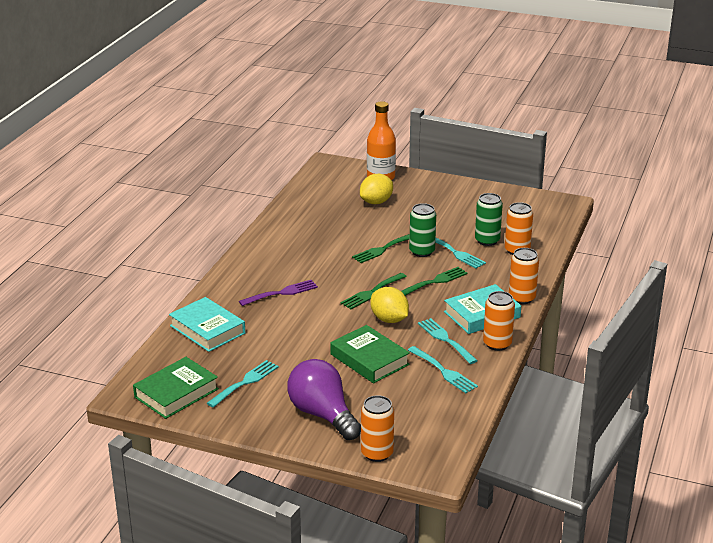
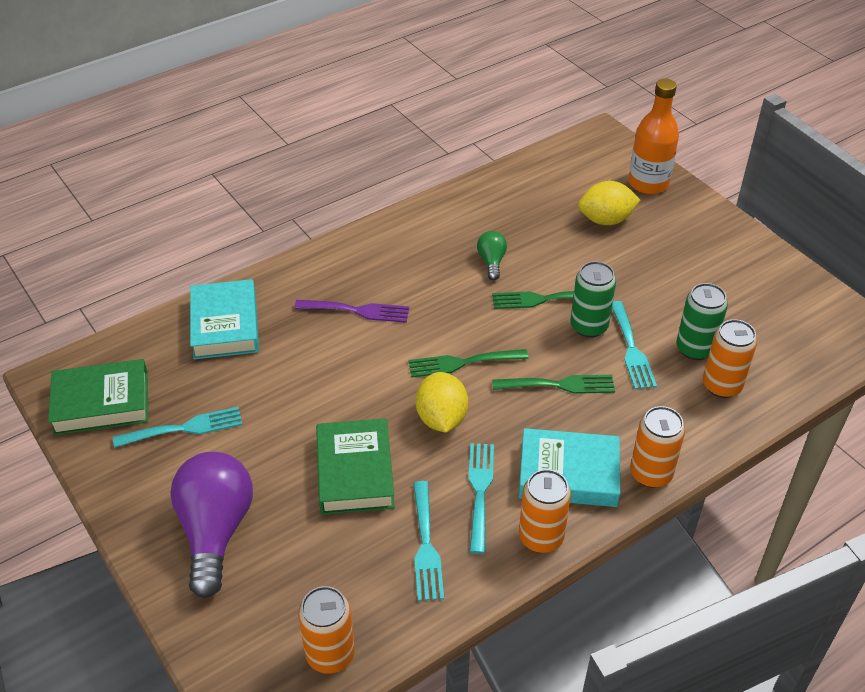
camera: 35 degrees right, 15 degrees up
(333, 243) = (491, 262): none -> green light bulb
(377, 453) = (213, 636): orange can -> orange can (330, 654)

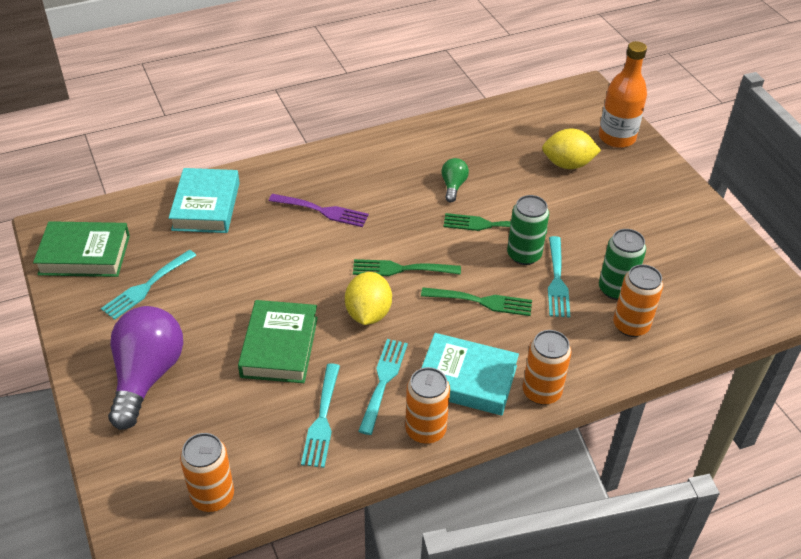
camera: 10 degrees right, 0 degrees up
(185, 428) = (147, 286): turquoise fork -> turquoise fork turned 135 degrees clockwise

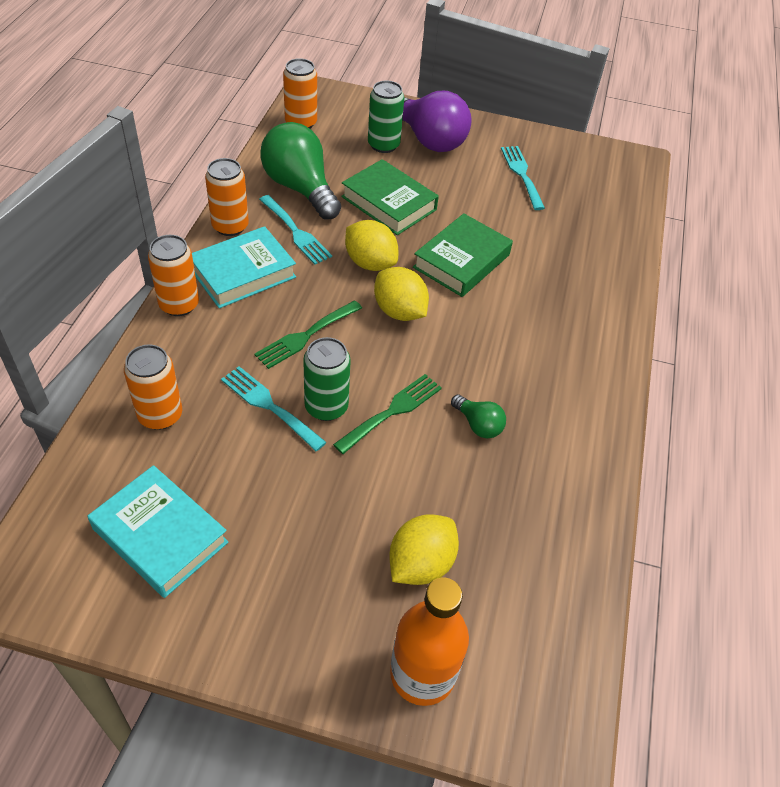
camera: 125 degrees right, 5 degrees up
(84, 255) = (588, 162): green book -> green book (461, 261)
(206, 206) = (597, 244): turquoise book -> turquoise book (160, 535)
(322, 211) = (526, 308): purple fork -> none
(322, 419) = (300, 188): turquoise fork -> green light bulb
(401, 269) = (399, 311): green fork -> yellow lemon
(615, 289) = (208, 442): green can -> green can (383, 145)

